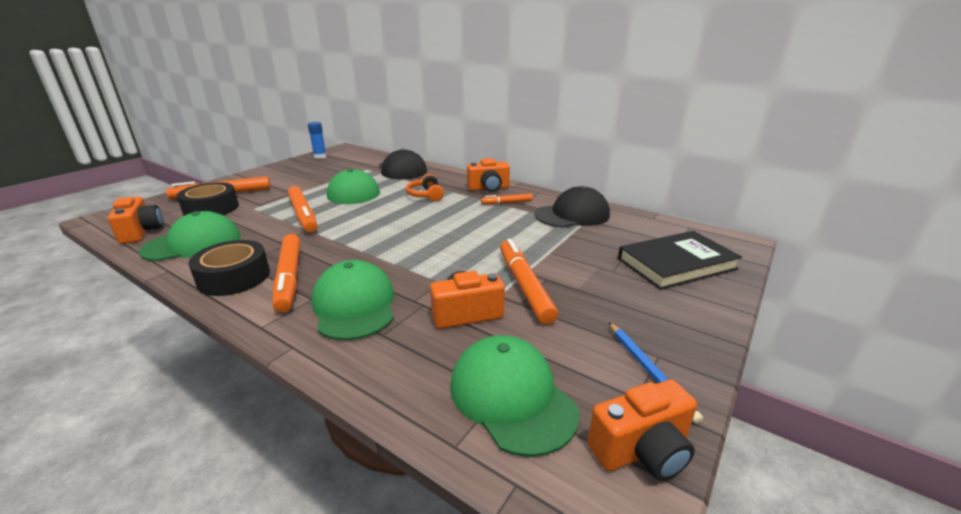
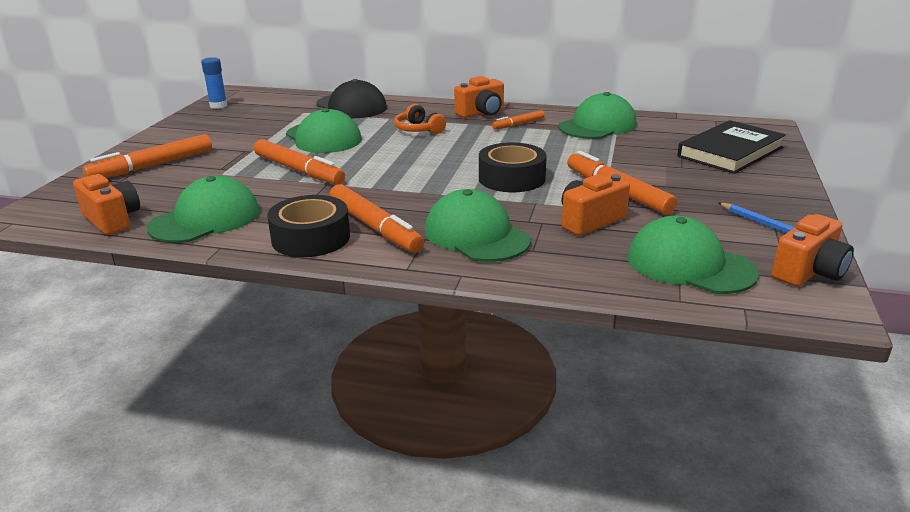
camera: 20 degrees left, 0 degrees up
(211, 209) = (164, 182): black tape -> black tape (511, 178)
(572, 215) = (597, 126): black cap -> green cap

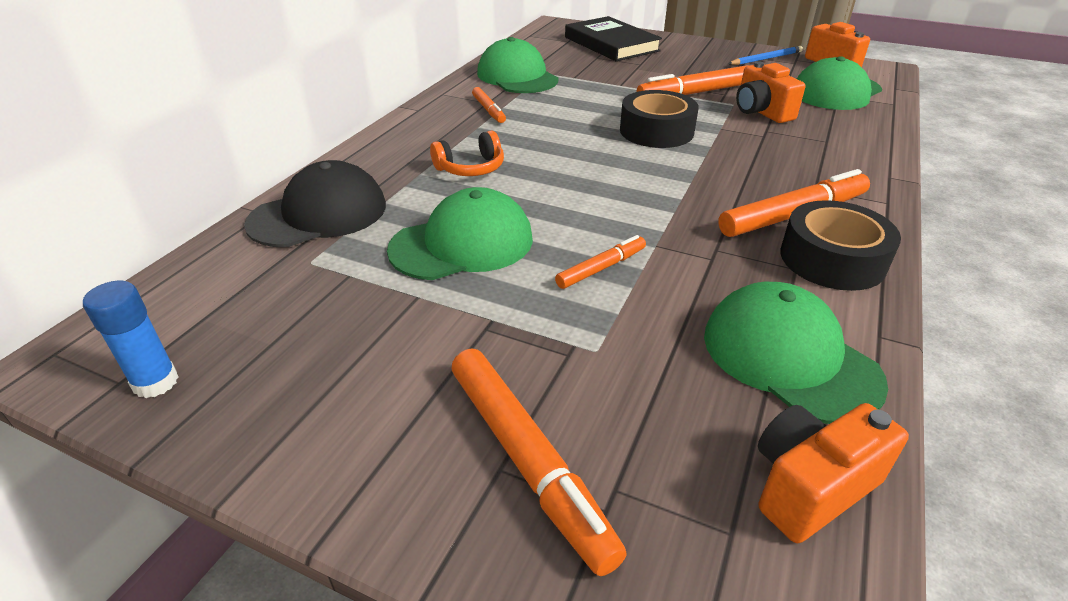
camera: 80 degrees left, 10 degrees up
(298, 171) = (601, 268): orange marker -> orange marker, size x0.55
(476, 235) = (801, 162): green cap -> none
(481, 113) = (432, 125): orange camera -> none

